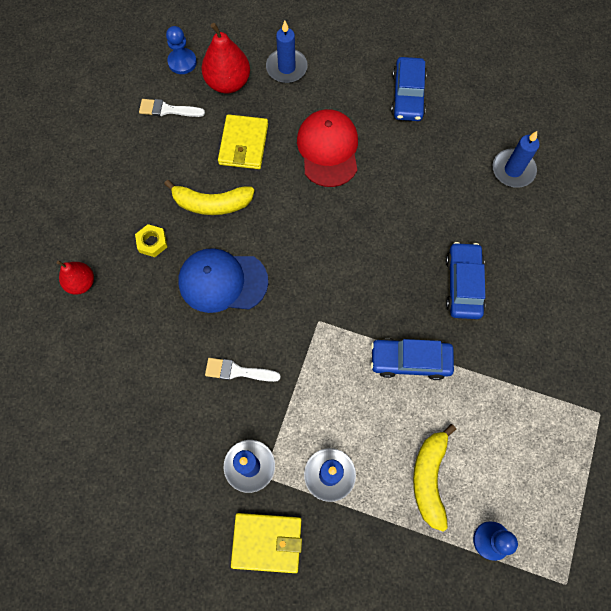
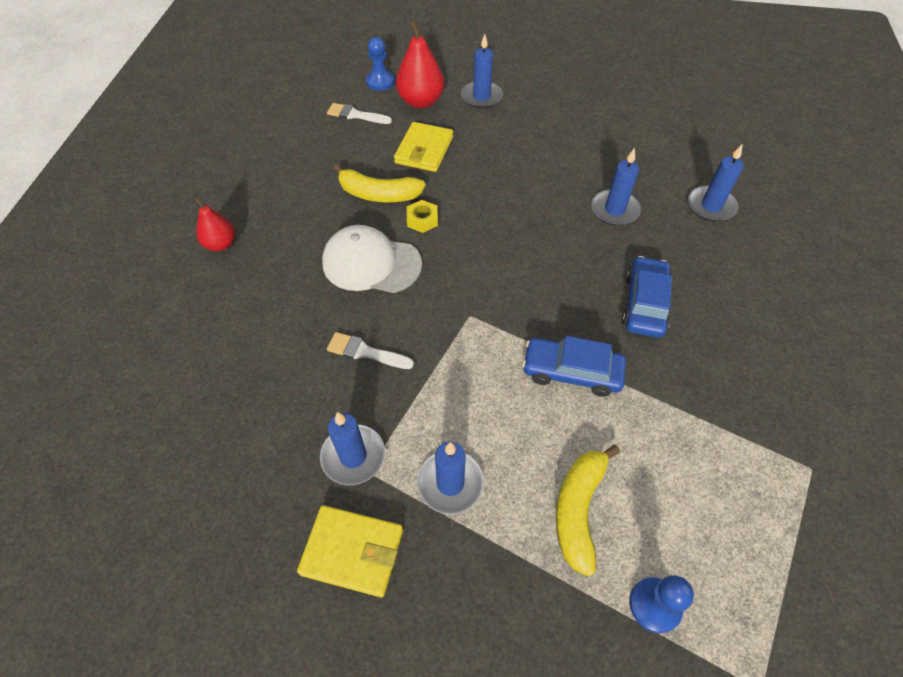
camera: 10 degrees right, 15 degrees down
(152, 242) = (306, 219): yellow nut -> yellow nut (422, 219)
(222, 281) = (371, 263): blue cap -> white cap
(328, 149) = (511, 165): red cap -> none
(408, 95) = (602, 131): blue car -> none
(428, 188) = (614, 210): none -> blue candle

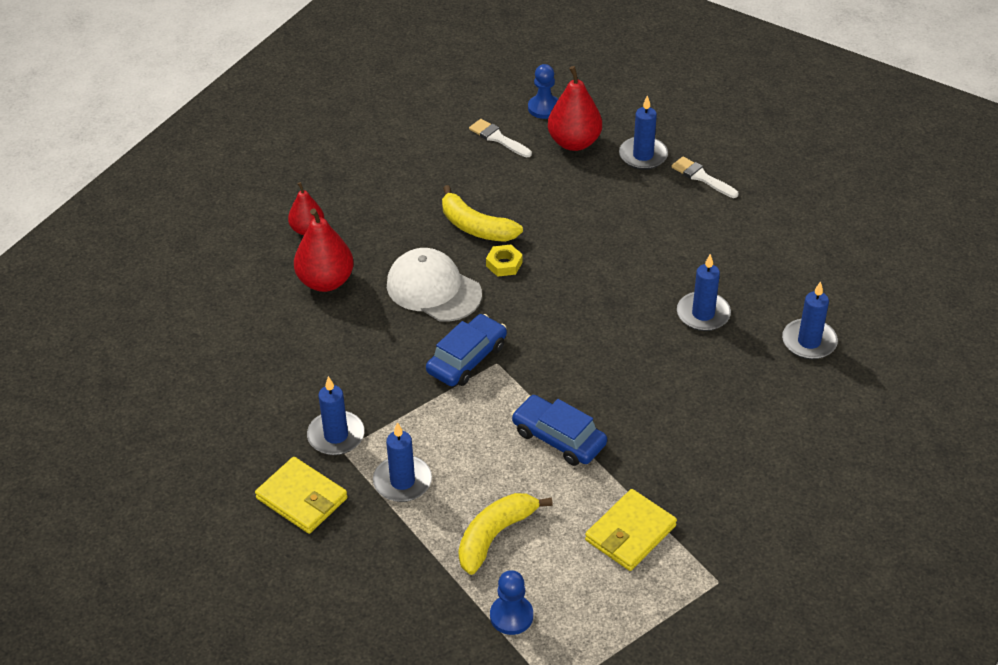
camera: 25 degrees right, 10 degrees down
(262, 289) = (325, 281): none -> red pear
(365, 352) = (387, 362): white brush -> white brush (701, 177)
(424, 150) = (547, 196): yellow wallet -> yellow wallet (630, 533)
(644, 304) = (668, 407): blue car -> blue car (467, 358)

